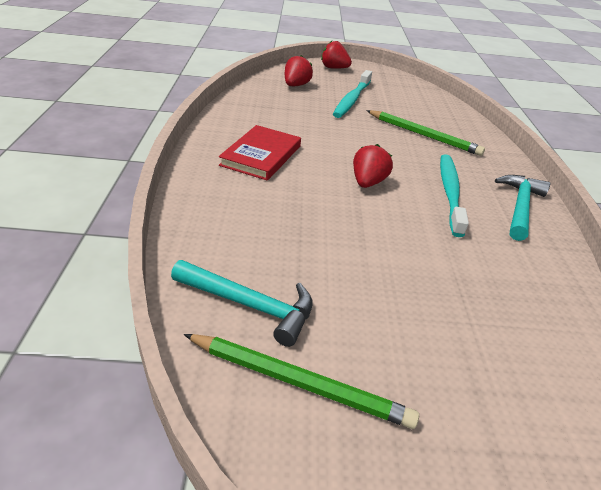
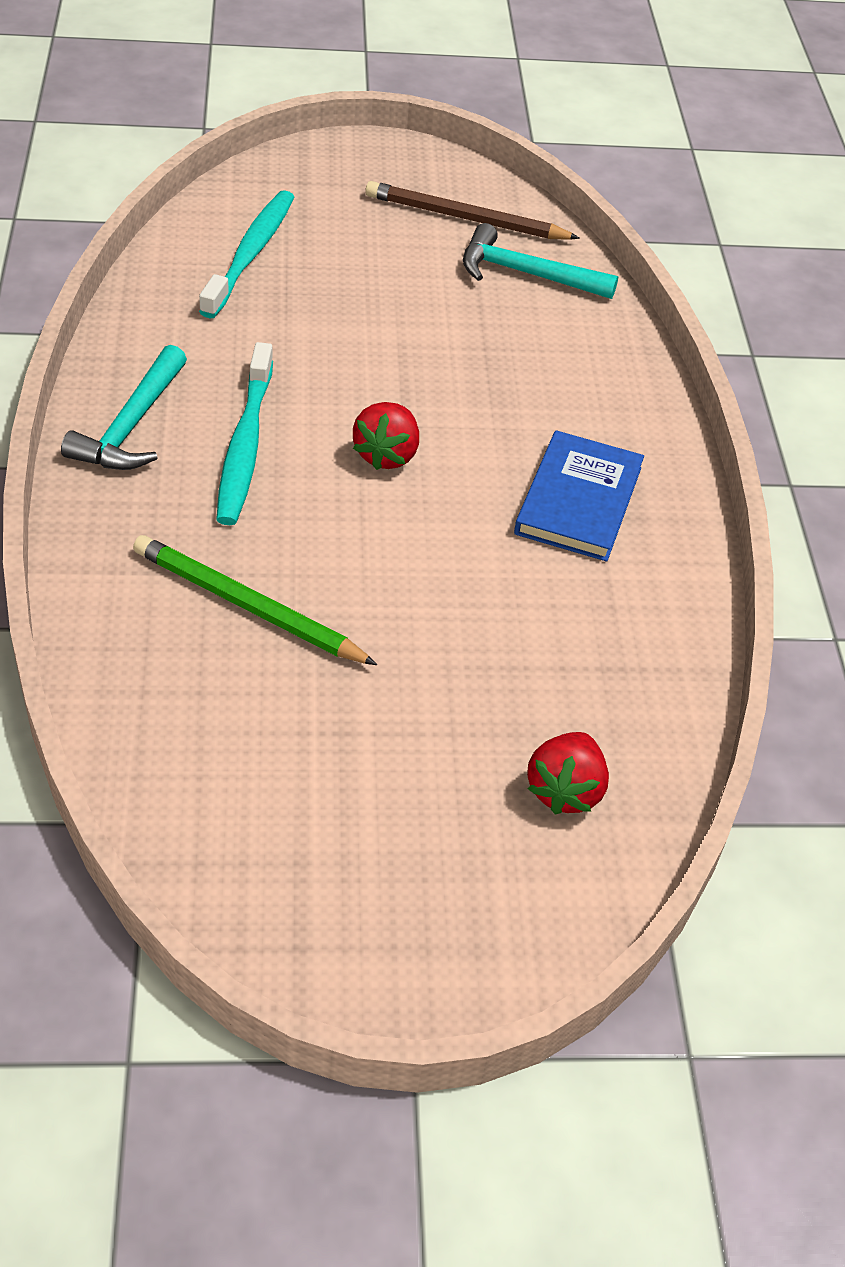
camera: 175 degrees right, 10 degrees up
(261, 155) = (578, 500): red book -> blue book
(298, 382) = (466, 218): green pencil -> brown pencil
(334, 68) = (464, 943): red strawberry -> none
(352, 99) = (407, 740): turquoise toothbrush -> turquoise toothbrush (250, 254)

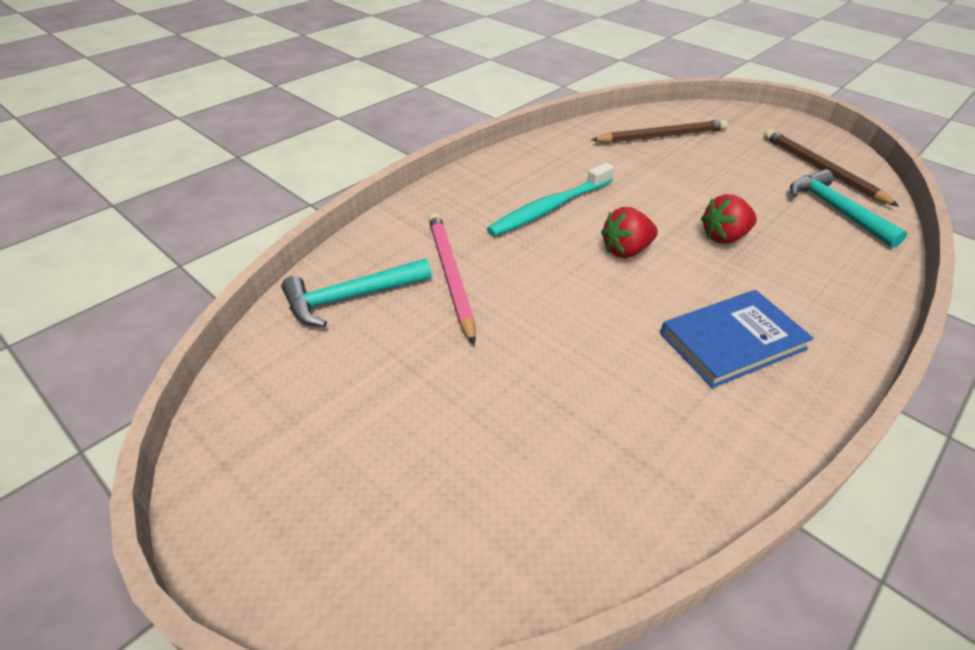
camera: 50 degrees right, 5 degrees down
(131, 426) = (504, 174): turquoise hammer -> turquoise hammer (350, 298)
(248, 606) = (451, 276): green pencil -> pink pencil
(250, 254) = (661, 136): turquoise toothbrush -> brown pencil
(565, 790) = (500, 509): red strawberry -> red strawberry (724, 237)

